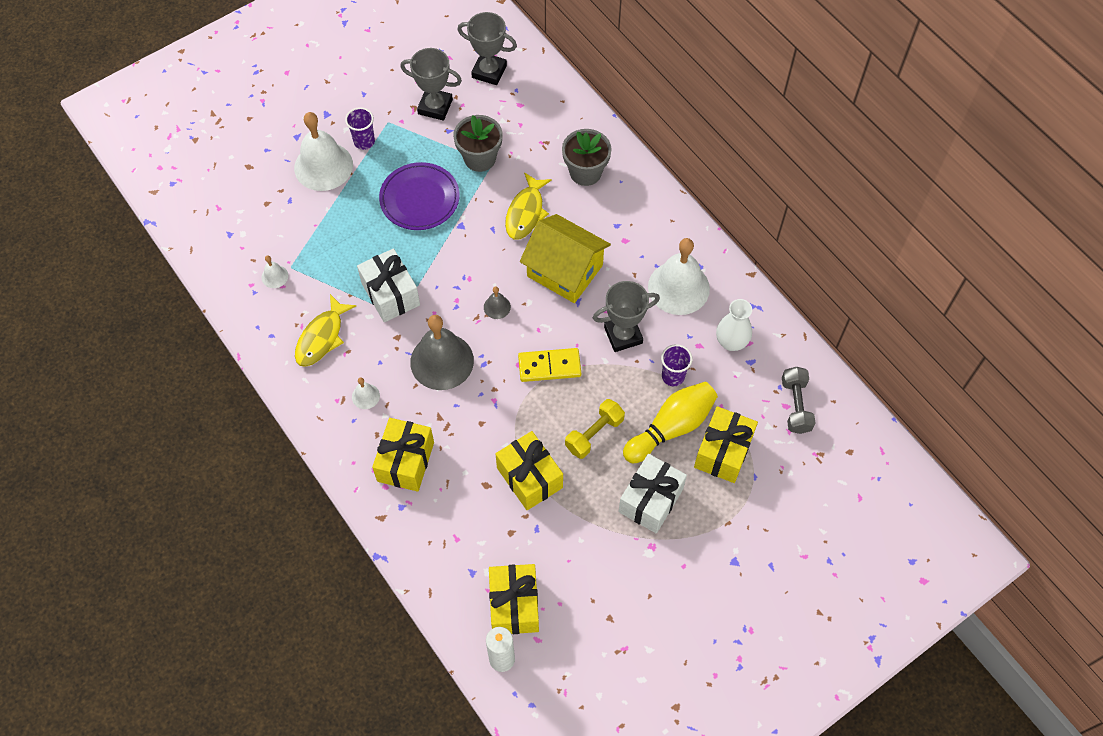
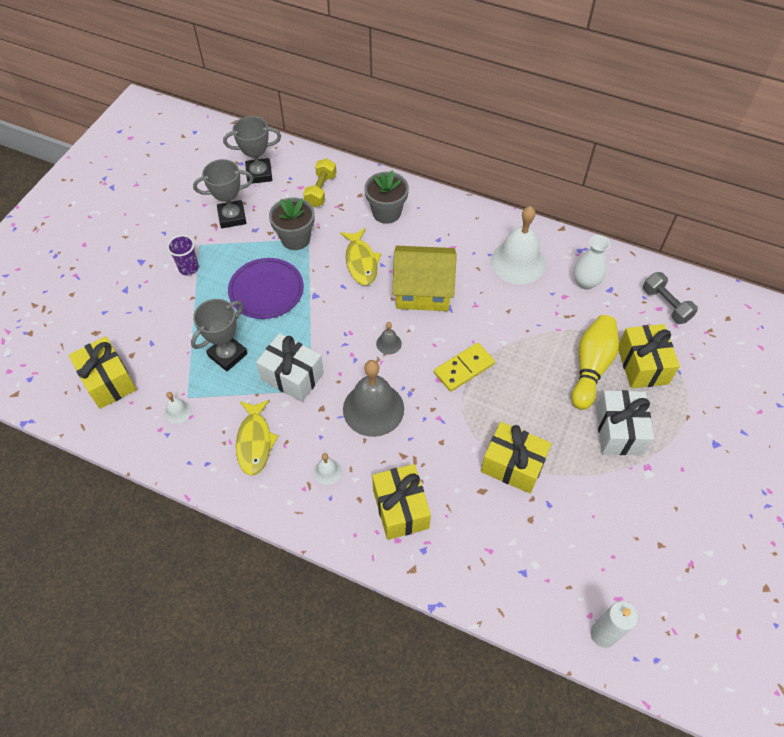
camera: 30 degrees left, 5 degrees down
(323, 166) = (165, 302): white bell -> none
(514, 605) = (578, 580): yellow gift -> yellow gift (108, 381)
(594, 434) = (537, 403): yellow dumbbell -> yellow dumbbell (321, 190)
(623, 335) = (503, 316): grey trophy -> grey trophy (227, 355)
(673, 376) = (563, 328): purple cup -> none

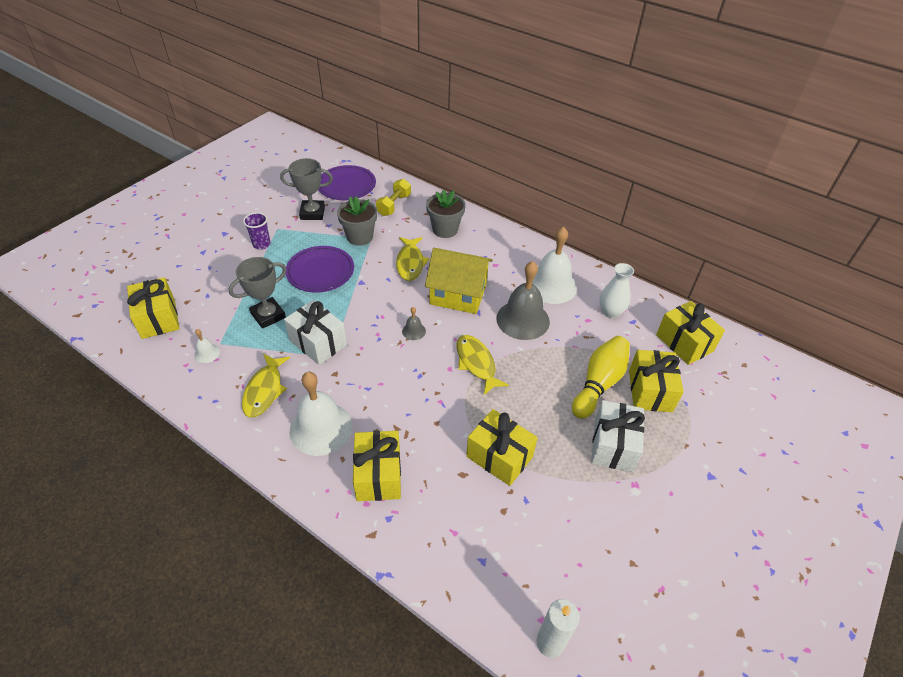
camera: 10 degrees right, 10 degrees down
(259, 174) = (346, 186): grey trophy -> purple plate
(327, 471) = (321, 428): white bell -> white bell, size x2.29
(373, 409) = (382, 382): grey bell -> grey bell (523, 319)
(464, 368) = (476, 363): yellow domino -> yellow fish
(665, 305) = (684, 343): grey dumbbell -> yellow gift

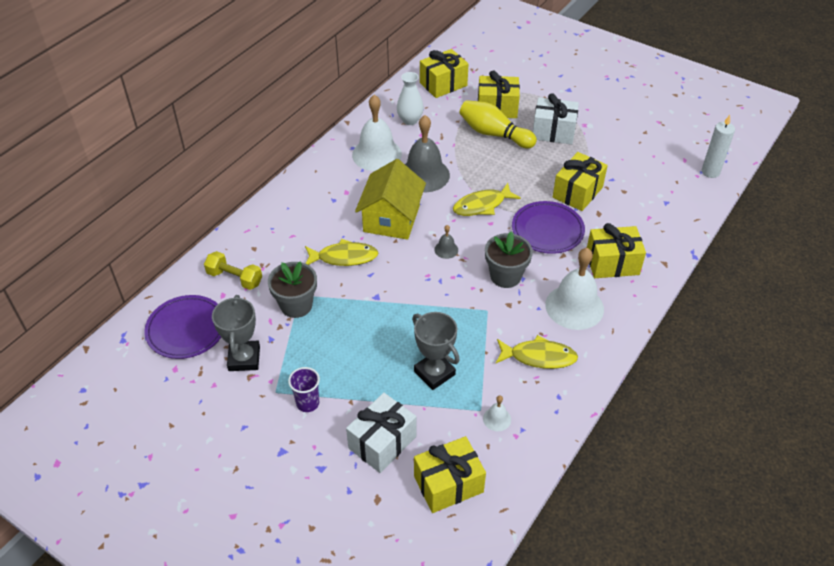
camera: 90 degrees left, 0 degrees up
(318, 342) = (470, 322): white gift -> white gift (382, 442)
(320, 272) = (360, 335): purple plate -> purple plate (547, 230)
(445, 229) = (286, 231): grey flower pot -> grey flower pot (505, 276)

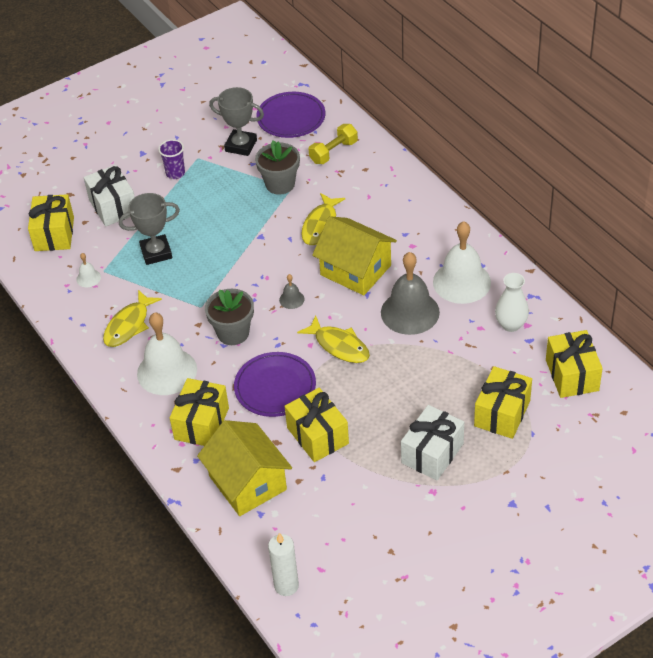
camera: 115 degrees right, 0 degrees up
(482, 205) = (339, 346): yellow fish -> yellow fish turned 135 degrees clockwise
(494, 134) = (453, 394): yellow bowling pin -> none
(646, 217) = (247, 482): none -> yellow house

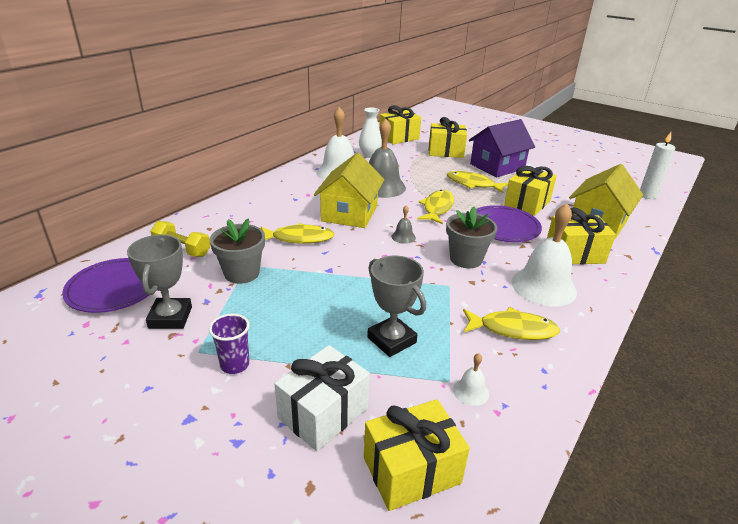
camera: 115 degrees left, 15 degrees down
(386, 403) = (473, 184): none -> yellow fish
(432, 453) = (497, 166): white gift -> purple house

